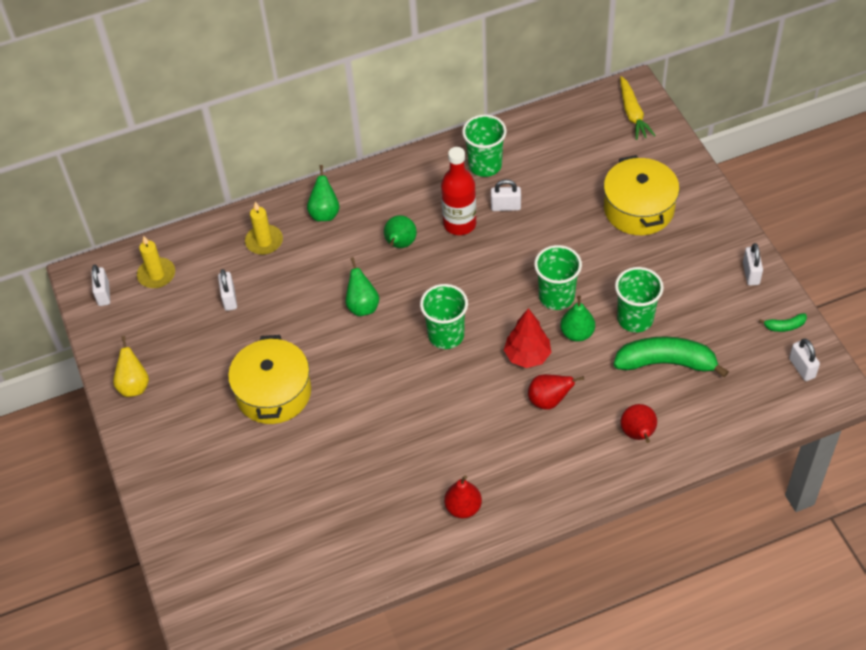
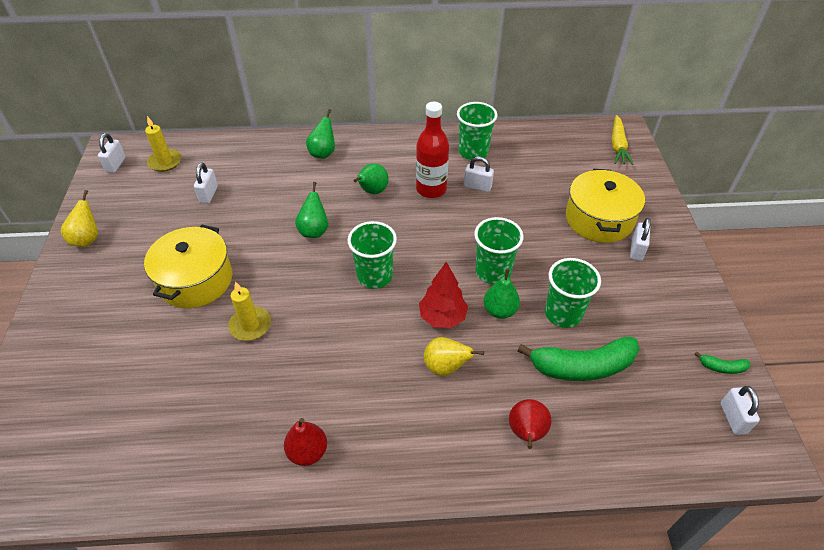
camera: 15 degrees right, 5 degrees down
(264, 241) = (263, 160): yellow candle -> yellow candle (250, 325)
(549, 401) = (445, 367): red pear -> yellow pear
(666, 363) = (581, 366): green banana -> green banana turned 150 degrees clockwise
(751, 273) = (696, 305): white padlock -> white padlock (636, 250)

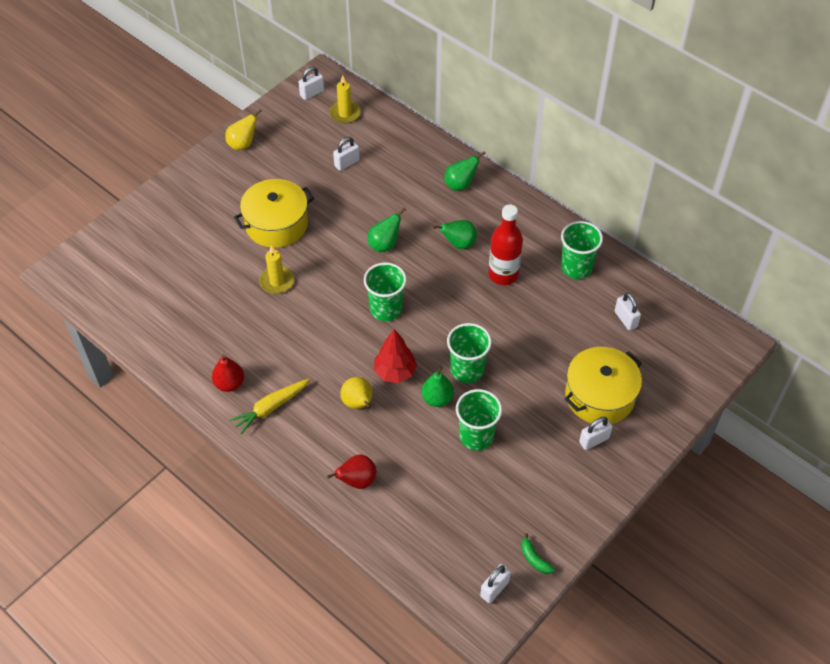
camera: 45 degrees right, 5 degrees up
(477, 186) = (541, 298): white padlock -> white padlock (625, 319)
(581, 366) = (442, 476): green banana -> none
(618, 146) = (707, 352): yellow carrot -> yellow carrot (270, 408)

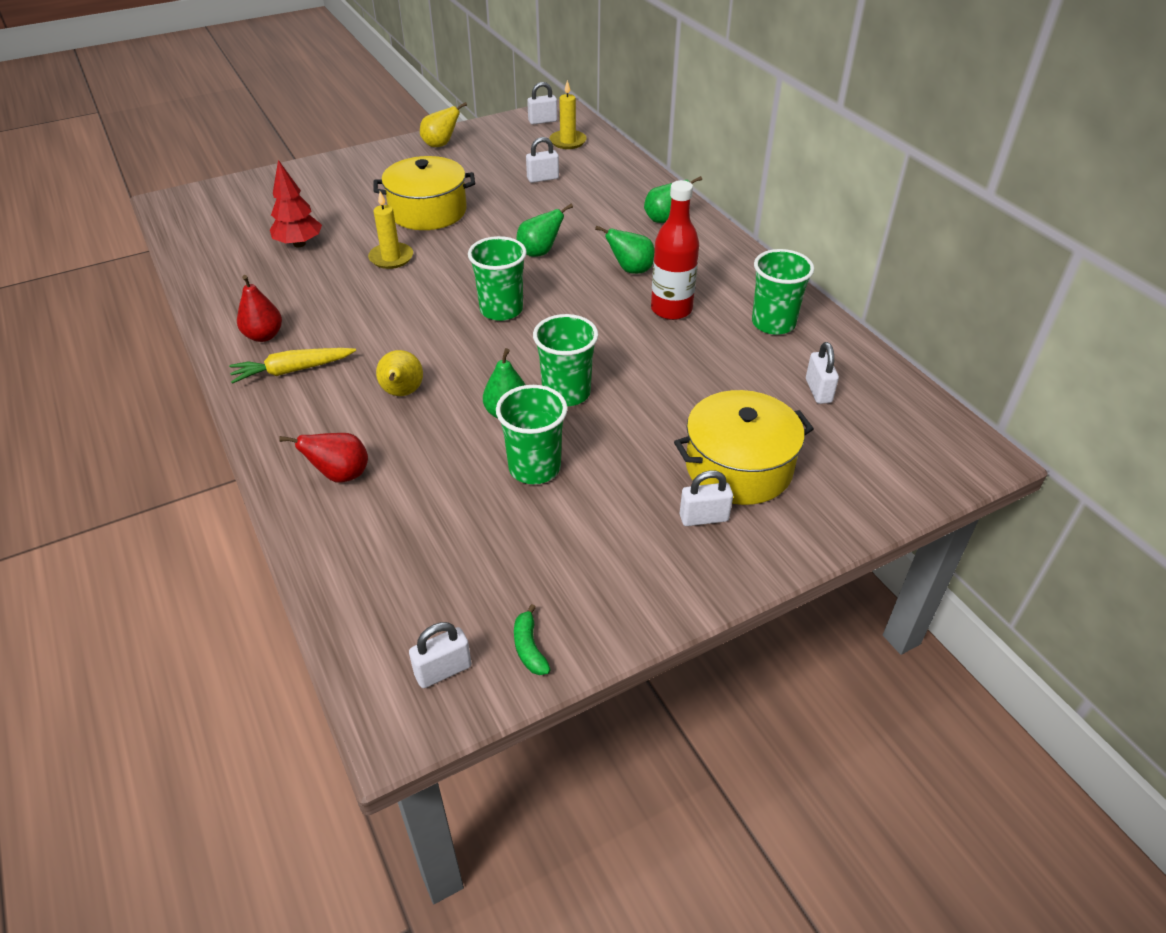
camera: 20 degrees right, 10 degrees down
(395, 372) = (471, 372): red tree -> red tree (299, 244)

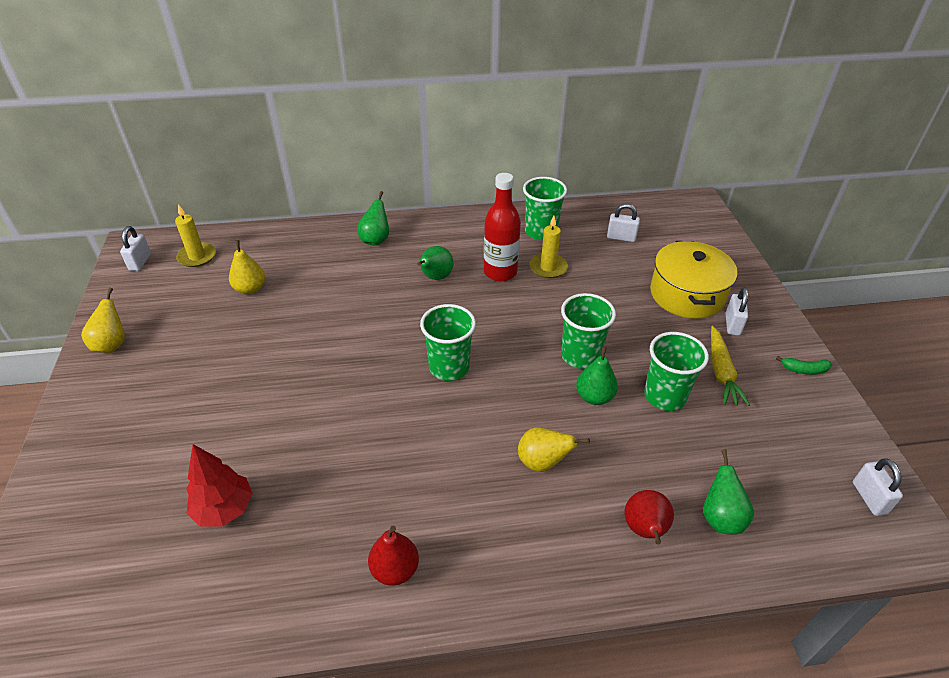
camera: 70 degrees left, 0 degrees up
(292, 370) = (471, 549): yellow carrot -> yellow carrot (721, 372)
(391, 258) = (312, 429): yellow candle -> yellow candle (548, 267)
(428, 211) = (243, 383): yellow pot -> none
(529, 647) = (846, 443): green banana -> green banana (804, 370)
(539, 252) = (375, 322): green pear -> green pear (720, 517)
(543, 178) = (250, 289): white padlock -> yellow pear

